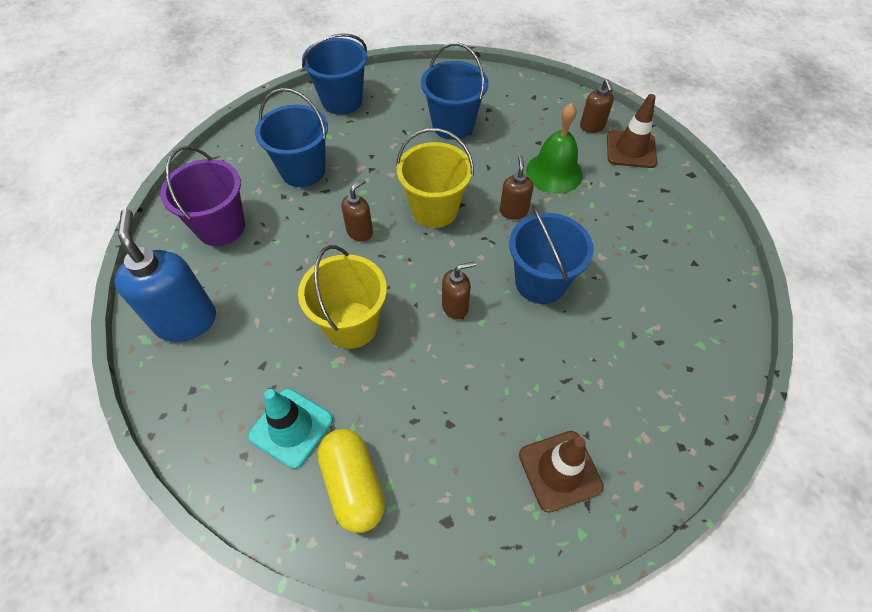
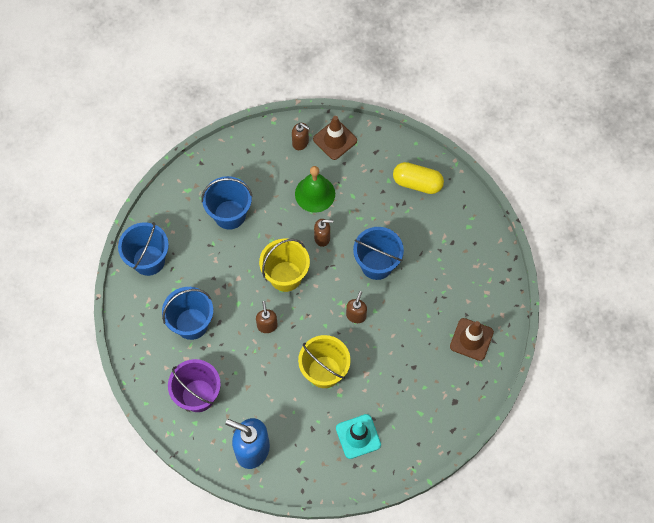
camera: 50 degrees left, 10 degrees up
(353, 485) = (408, 428): yellow capsule -> yellow capsule (417, 183)
(513, 211) = (322, 238): brown soap dispenser -> brown soap dispenser turned 135 degrees clockwise

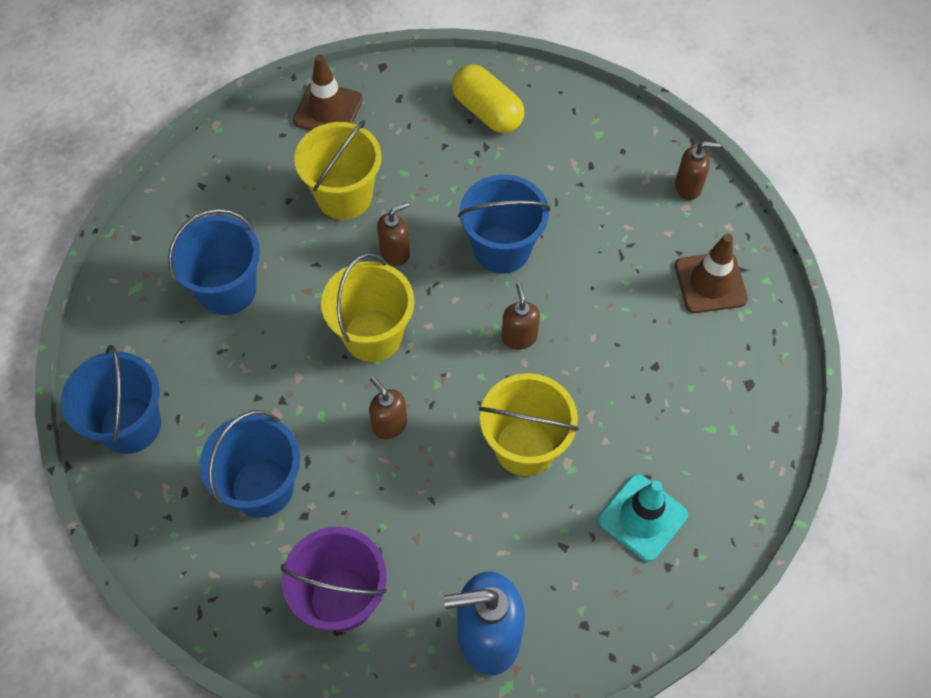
camera: 30 degrees left, 5 degrees down
(300, 143) = (278, 137): brown soap dispenser -> brown soap dispenser (688, 187)
(315, 194) = (344, 196): green bell -> yellow bucket
(417, 183) = (487, 111): yellow capsule -> yellow capsule turned 60 degrees clockwise

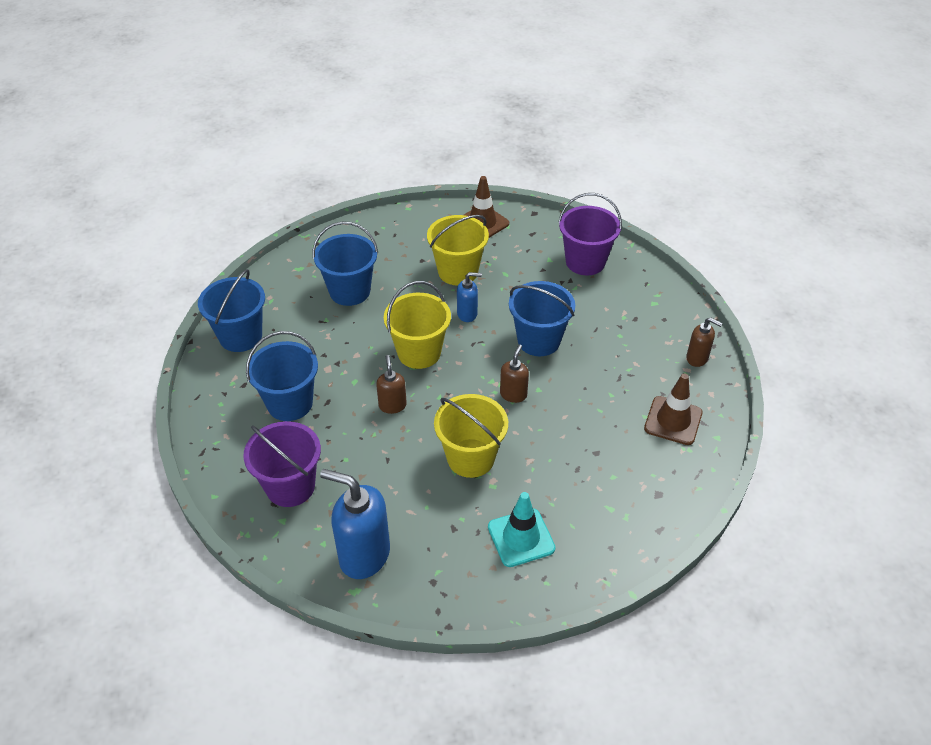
camera: 30 degrees right, 15 degrees down
(395, 252) = (467, 314): brown soap dispenser -> blue soap dispenser
(487, 111) = (585, 262): yellow capsule -> purple bucket

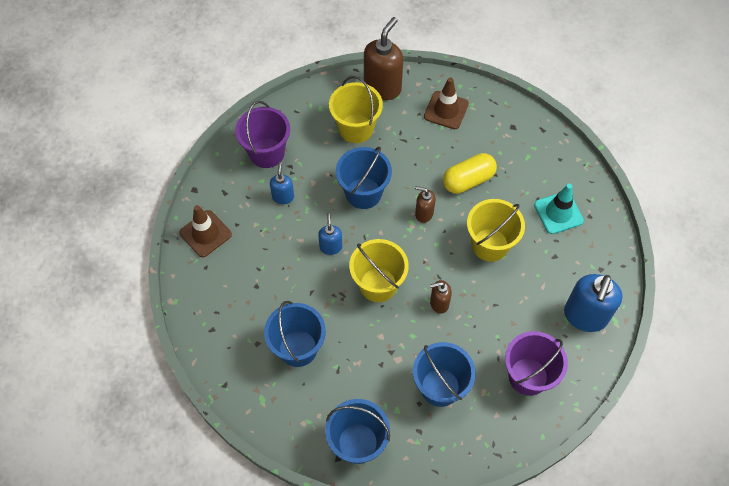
camera: 90 degrees left, 15 degrees up
(458, 271) = (274, 255): yellow bucket -> yellow bucket (356, 128)
(529, 276) = (283, 197): none -> blue soap dispenser
(565, 440) = (468, 180): none -> yellow capsule
(697, 358) = (382, 87): brown soap dispenser -> brown soap dispenser, size x1.90

